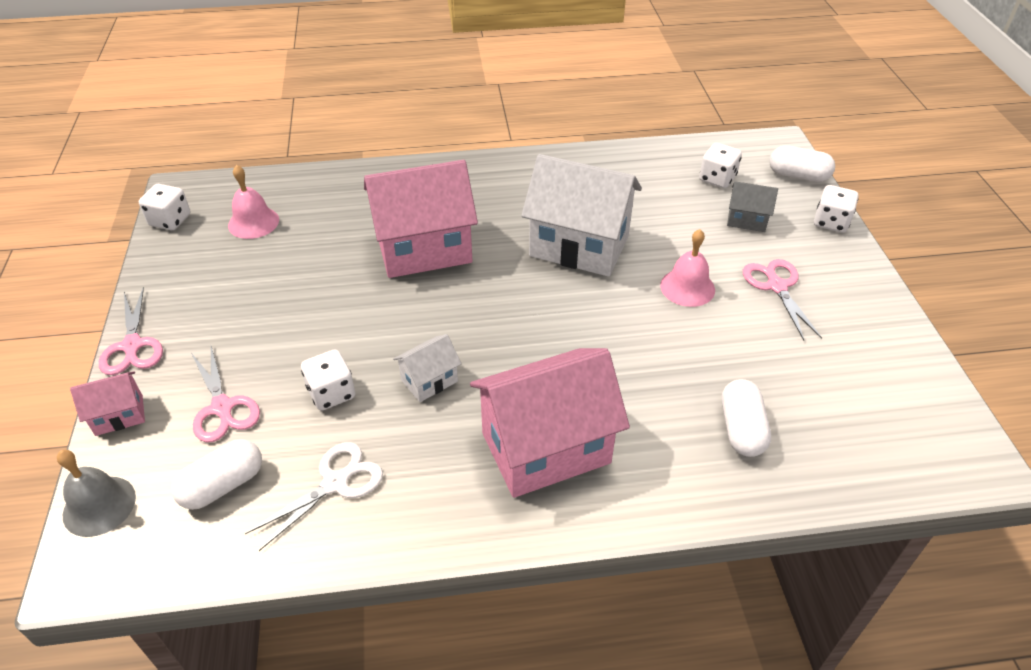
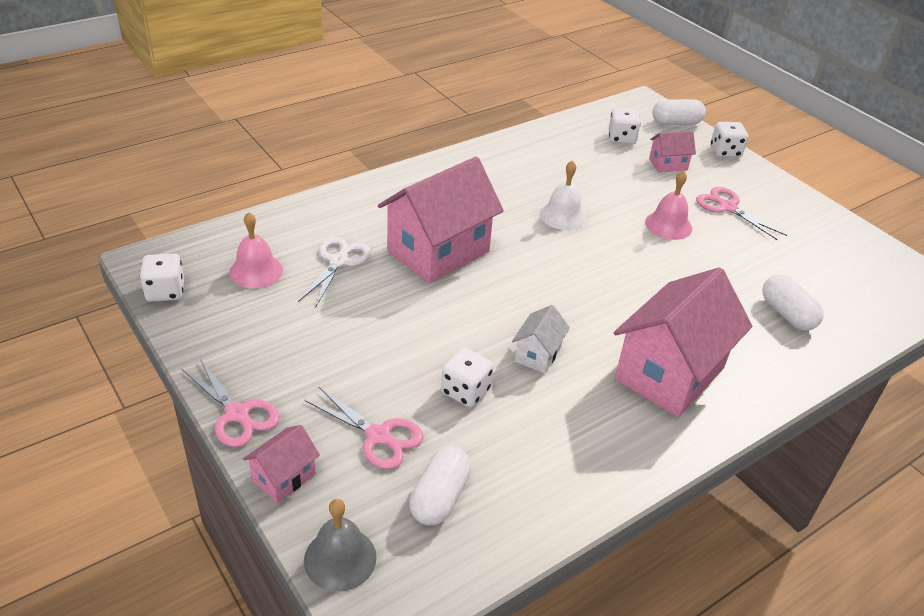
camera: 30 degrees left, 5 degrees down
(336, 482) = (534, 458): white scissors -> white scissors (339, 261)
(579, 246) = (563, 215): white house -> white bell
(746, 220) = (668, 164): grey house -> pink house

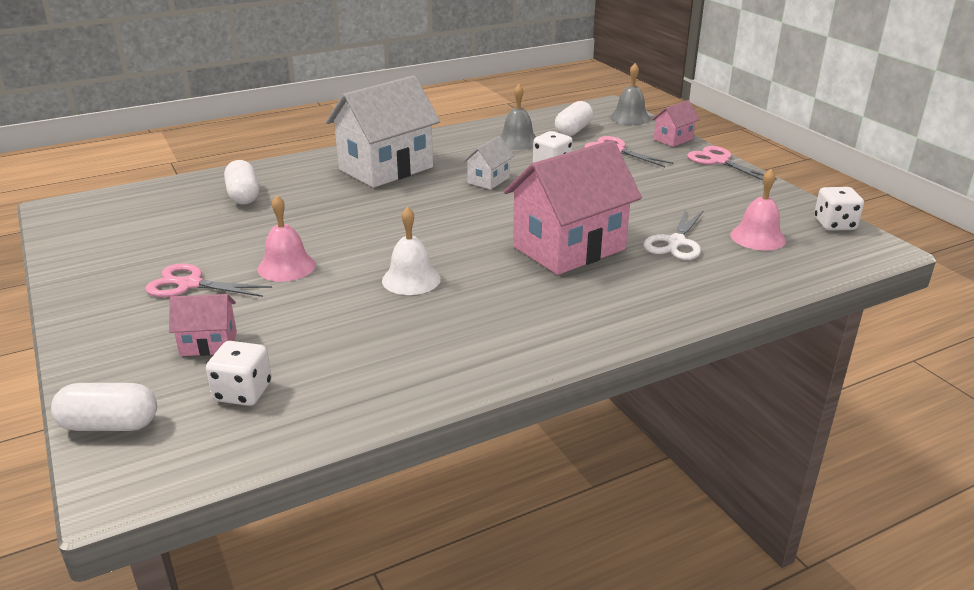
camera: 170 degrees left, 10 degrees down
(521, 455) = (517, 141): none -> grey bell
(669, 374) = (386, 168): pink house -> white house
(725, 152) = (90, 363): white dice -> none
(727, 207) = (189, 284): pink scissors -> pink scissors turned 135 degrees clockwise

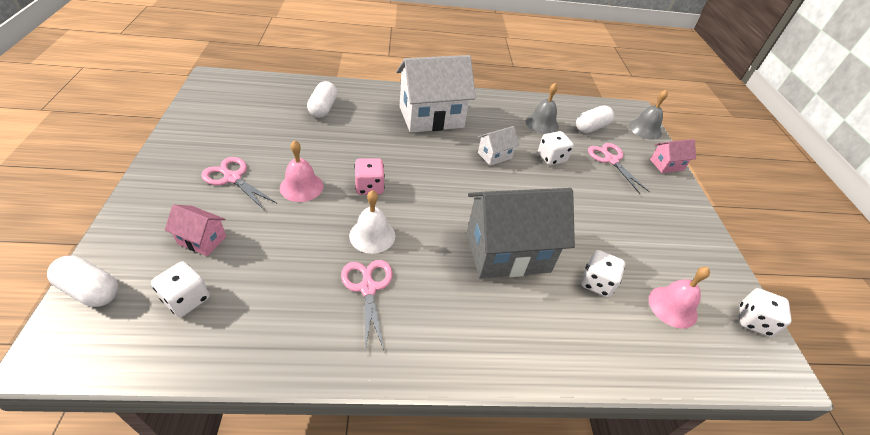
camera: 20 degrees right, 15 degrees up
(369, 244) = (369, 187): none -> pink dice
(569, 248) = (507, 252): pink house -> grey house
(675, 243) = (597, 283): white scissors -> white dice
(718, 161) = (691, 203): pink scissors -> pink scissors (368, 287)

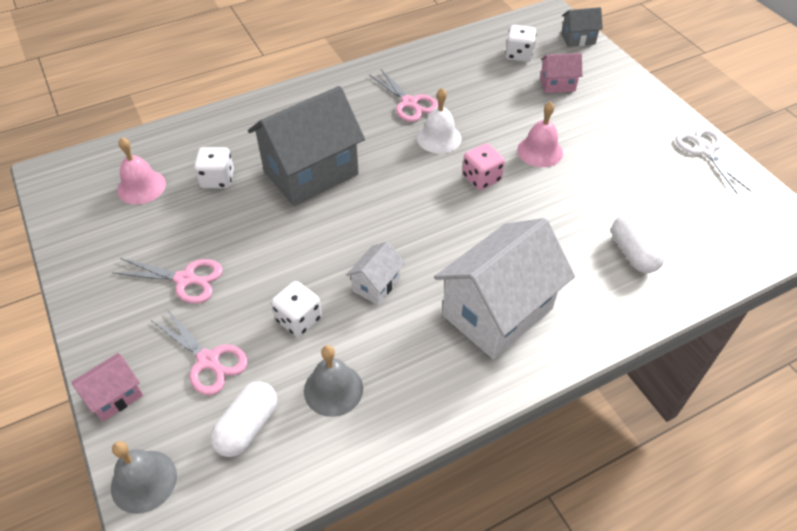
camera: 160 degrees right, 5 degrees up
(91, 290) = (578, 39): white capsule -> grey house
(182, 135) = (705, 150): none -> white scissors
(232, 178) = (604, 133): pink scissors -> pink scissors (186, 280)
(753, 321) = (58, 205): white dice -> none

